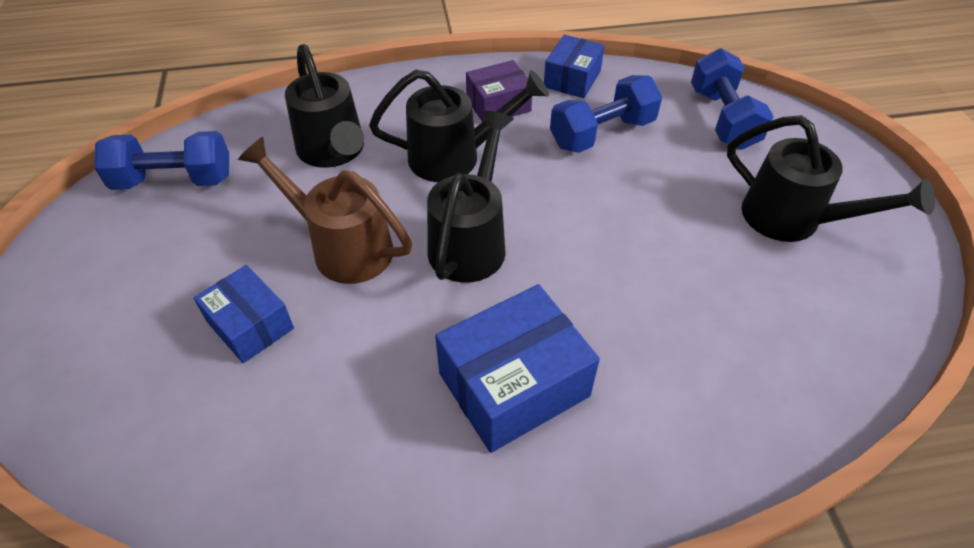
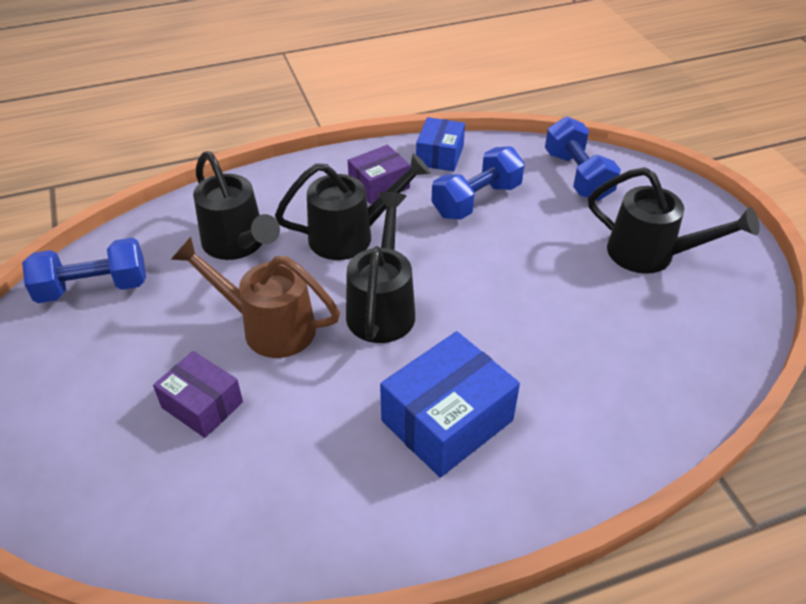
camera: 10 degrees left, 5 degrees down
(250, 325) = (202, 405): blue box -> purple box

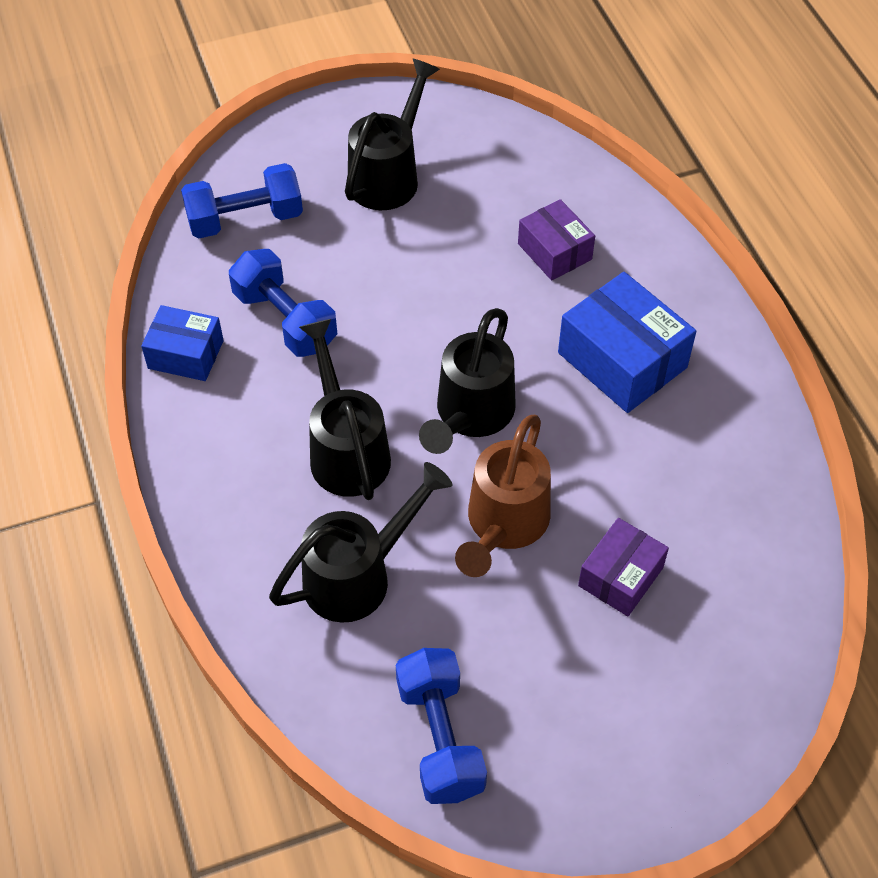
camera: 90 degrees left, 10 degrees up
(379, 185) = (245, 422): purple box -> purple box (554, 251)
(382, 307) = (471, 415): black watering can -> black watering can turned 75 degrees counterclockwise

